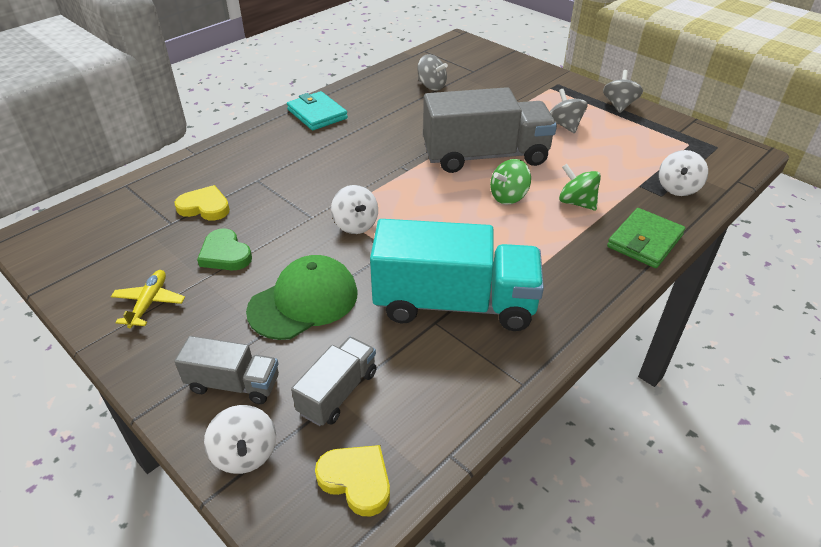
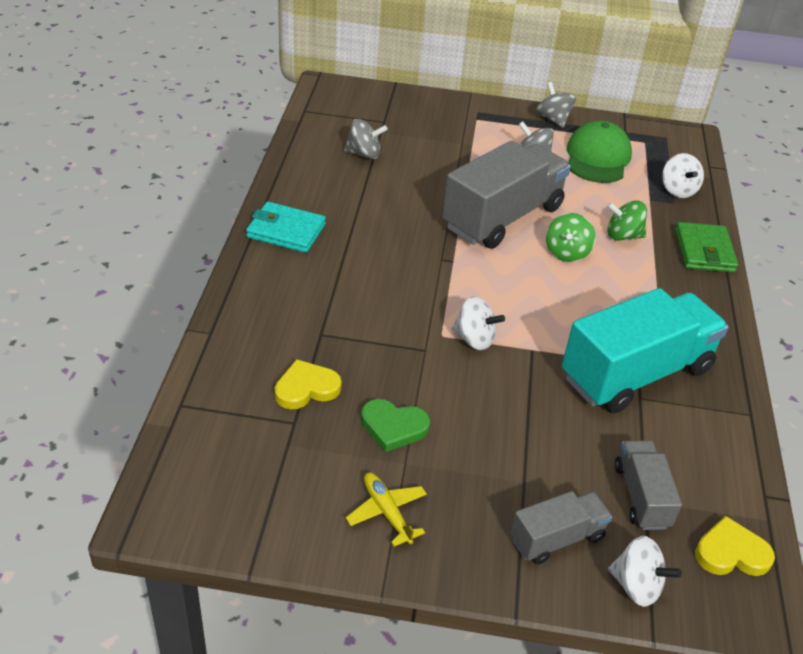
camera: 40 degrees left, 0 degrees up
(304, 301) = (521, 435): green cap -> green cap (597, 158)

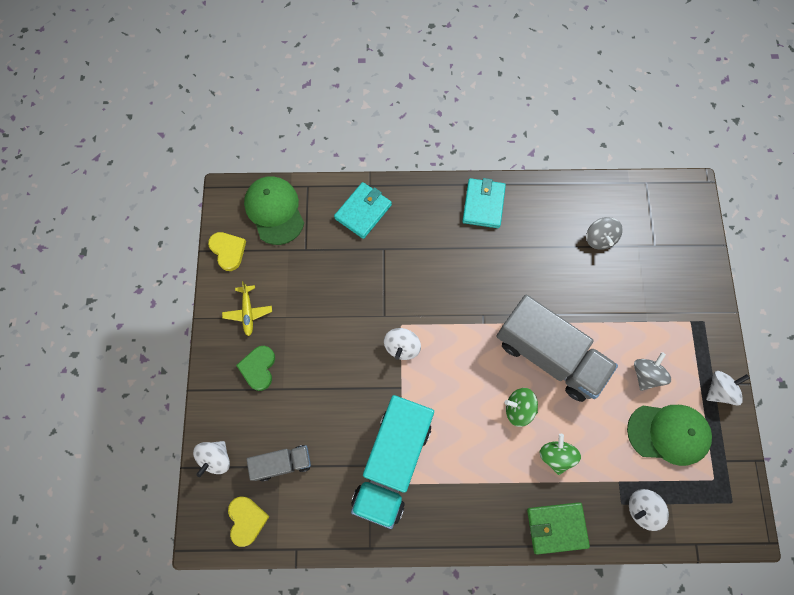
camera: 85 degrees right, 30 degrees up
(209, 453) = (274, 211): none -> green cap
(252, 346) = (363, 211): none -> turquoise wallet
(306, 388) = (334, 250): yellow heart -> yellow heart (228, 251)
(387, 512) = (248, 312): yellow plane -> yellow plane turned 120 degrees clockwise
(393, 427) = (312, 306): green heart -> green heart (258, 368)
(553, 119) = (719, 390): grey spinning top -> white spinning top
(557, 538) = (243, 410): grey truck -> none
(636, 373) = (393, 463): turquoise truck -> turquoise truck turned 60 degrees clockwise

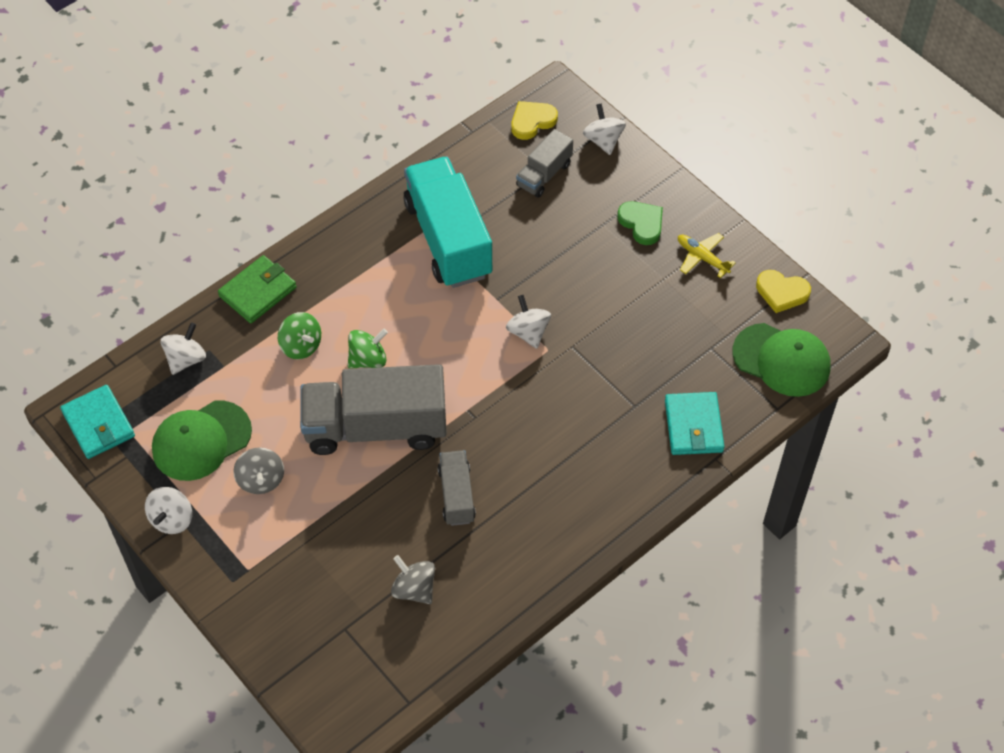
camera: 140 degrees right, 15 degrees down
(247, 520) = (532, 121): yellow heart -> yellow heart turned 105 degrees clockwise
(483, 204) = (575, 530): turquoise wallet -> turquoise wallet (98, 424)
(533, 274) = (456, 495): none -> grey truck

